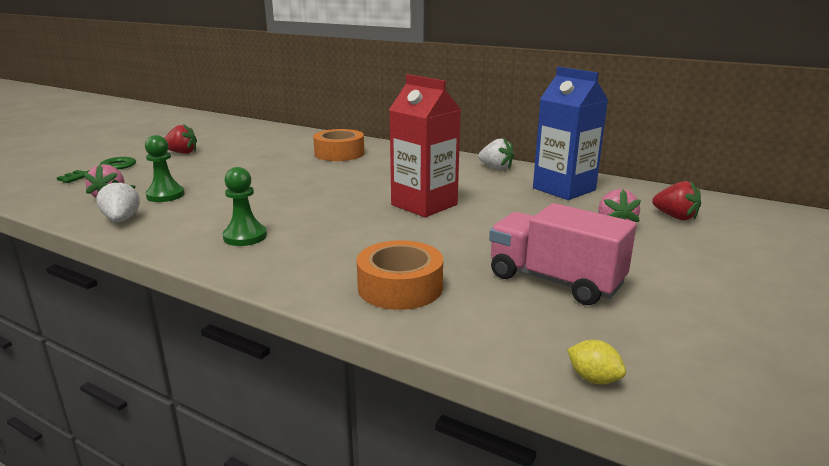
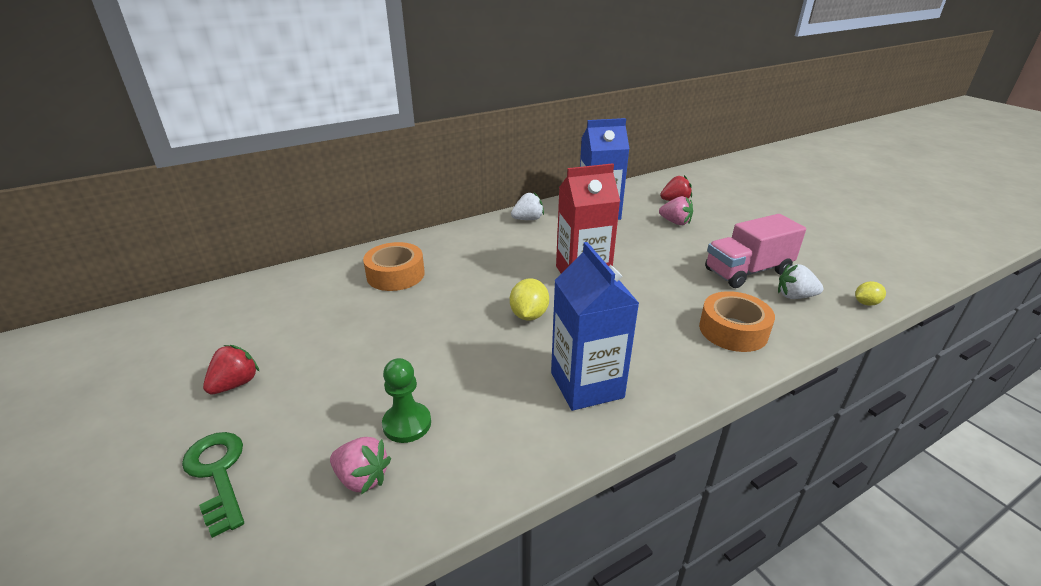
camera: 60 degrees left, 10 degrees up
(121, 220) = (464, 474): white strawberry -> white strawberry (795, 296)
(245, 237) = (586, 385): green pawn -> blue carton
(329, 200) = (529, 315): none -> yellow lemon

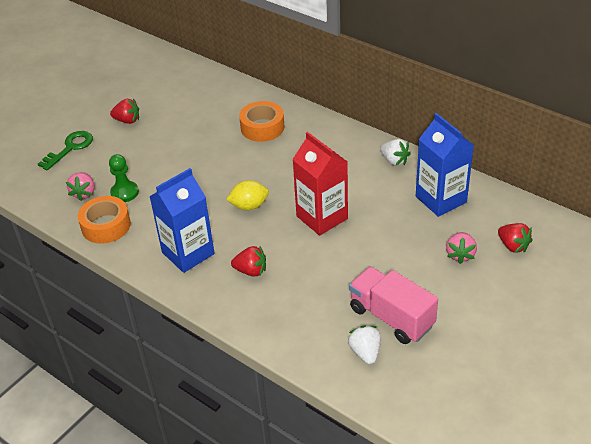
camera: 70 degrees right, 10 degrees up
(646, 340) = (251, 271): none -> red strawberry
(733, 330) = (289, 317): orange tape -> orange tape (106, 226)
(866, 303) = (383, 403): yellow lemon -> none

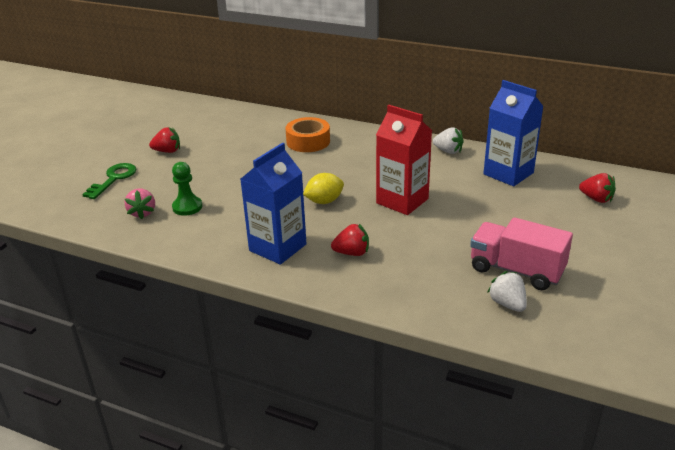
camera: 15 degrees left, 10 degrees down
(106, 226) = (177, 236): orange tape -> none
(460, 254) = (552, 212): pink strawberry -> none

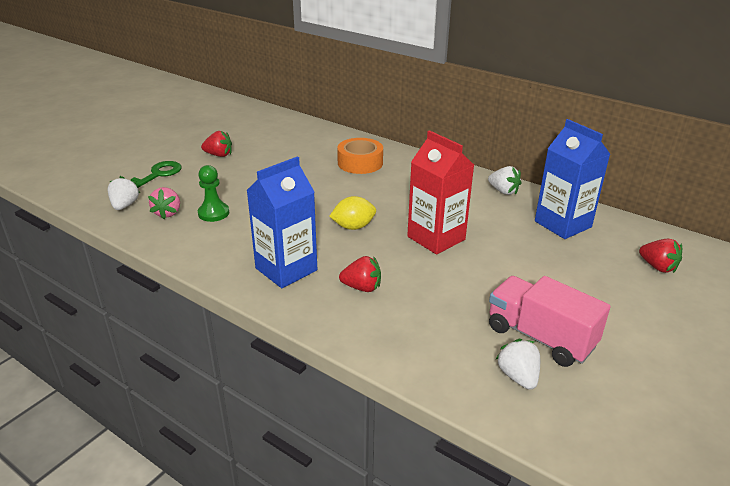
camera: 10 degrees right, 0 degrees up
(96, 212) = (125, 206): none -> white strawberry

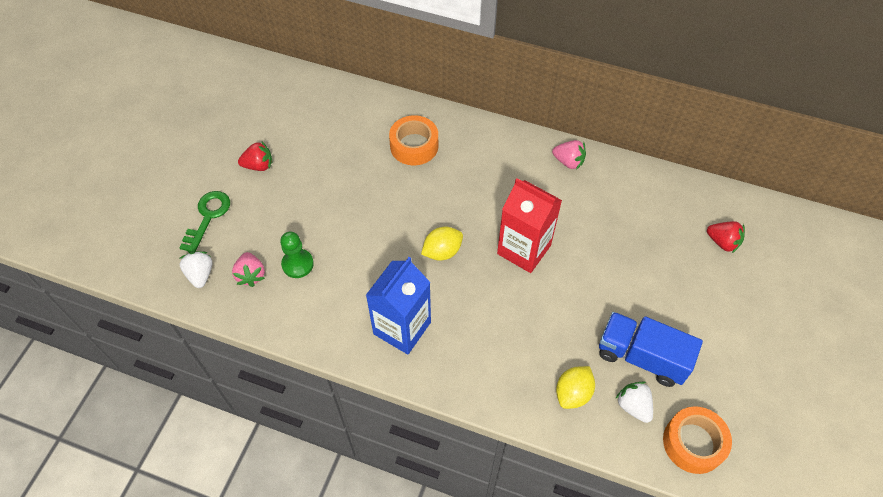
camera: 15 degrees left, 25 degrees up
(362, 287) = (478, 334): red strawberry -> none
(448, 351) = (573, 393): none -> yellow lemon
(503, 191) = (568, 162): white strawberry -> pink strawberry
(540, 337) = (641, 357): pink truck -> blue truck
(562, 224) = (633, 200): blue carton -> none
(587, 426) = (693, 443): none -> orange tape

